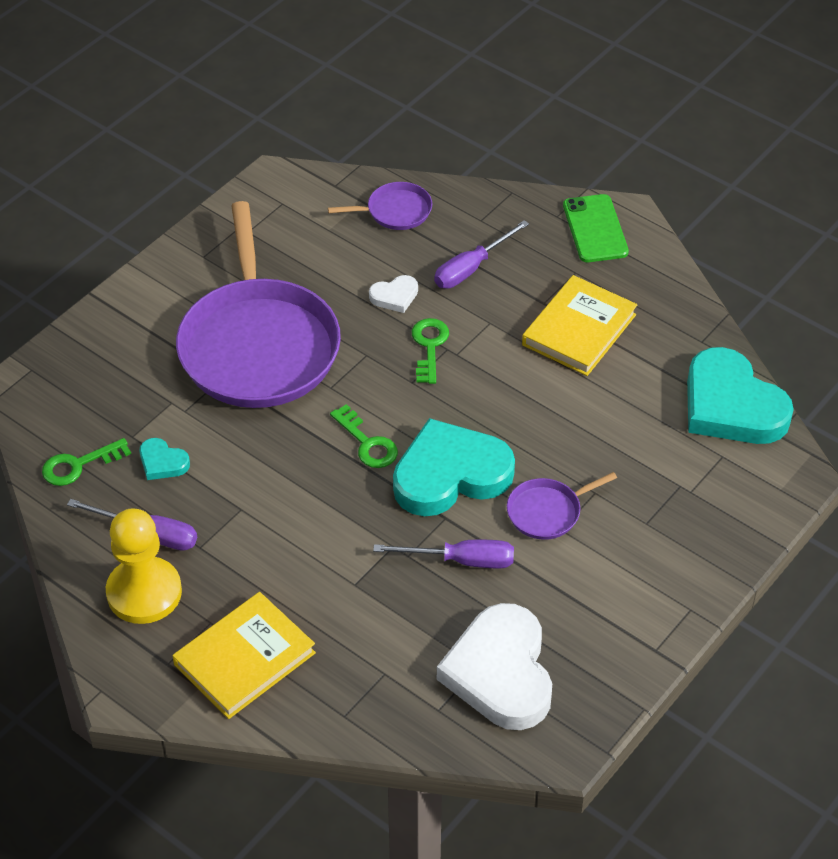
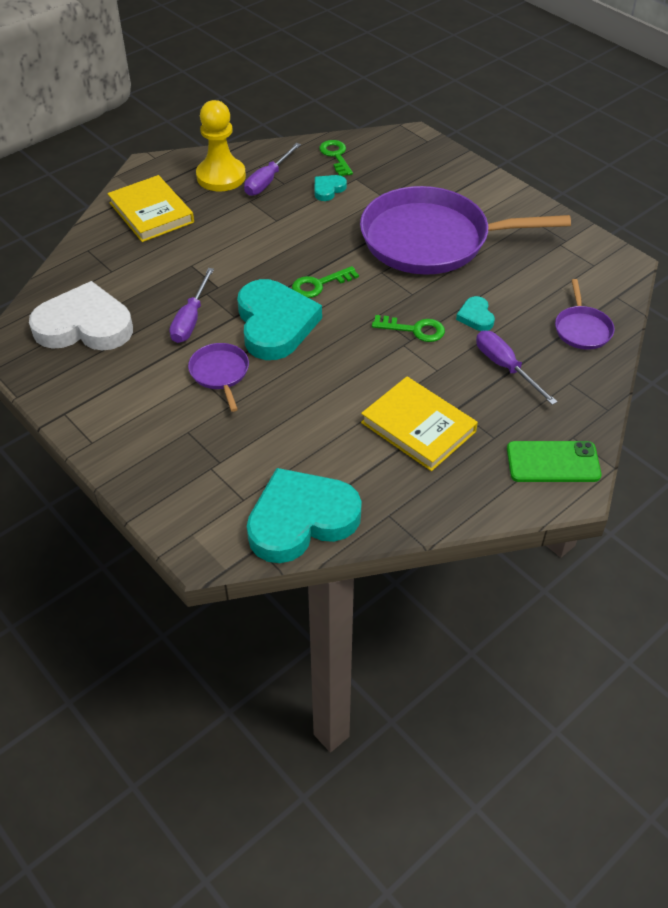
camera: 100 degrees right, 0 degrees up
(394, 296) = (476, 316): white heart -> turquoise heart

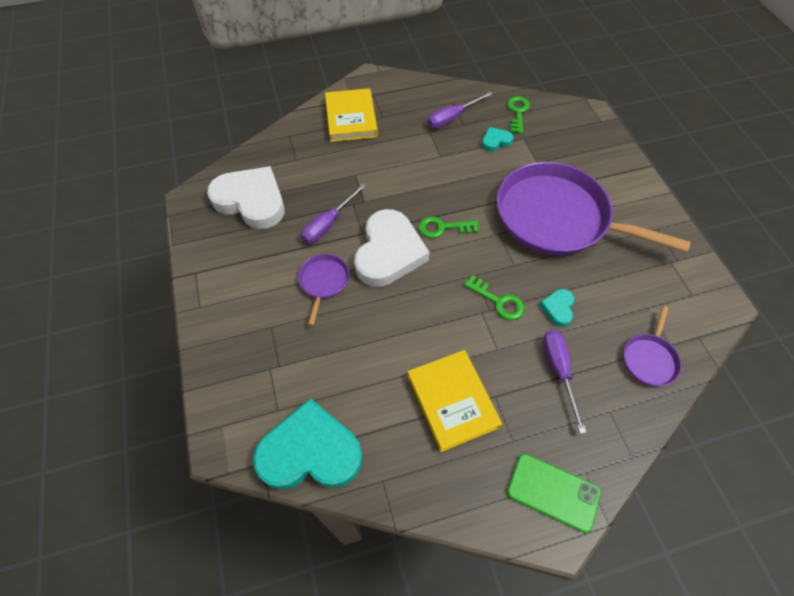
camera: 25 degrees right, 10 degrees up
(221, 176) = (419, 103): yellow pawn -> none
(275, 324) = (389, 252): turquoise heart -> white heart

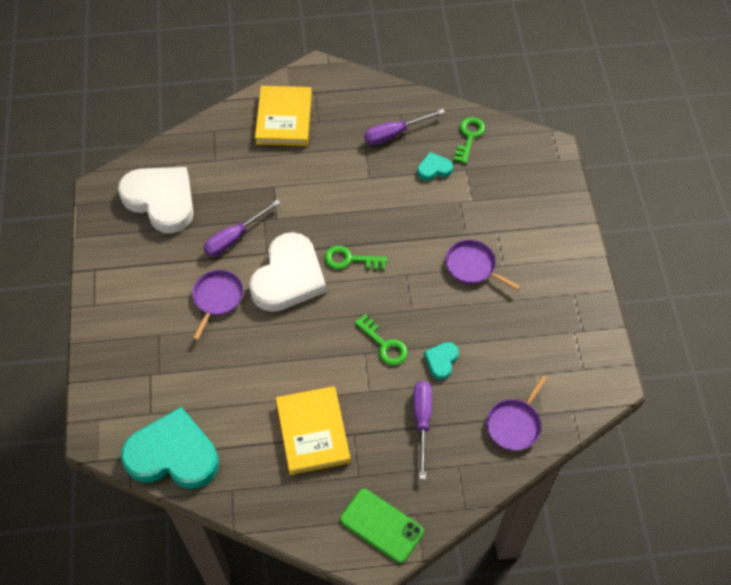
camera: 10 degrees right, 0 degrees up
(557, 217) = (473, 266): purple pan -> purple pan, size x0.42

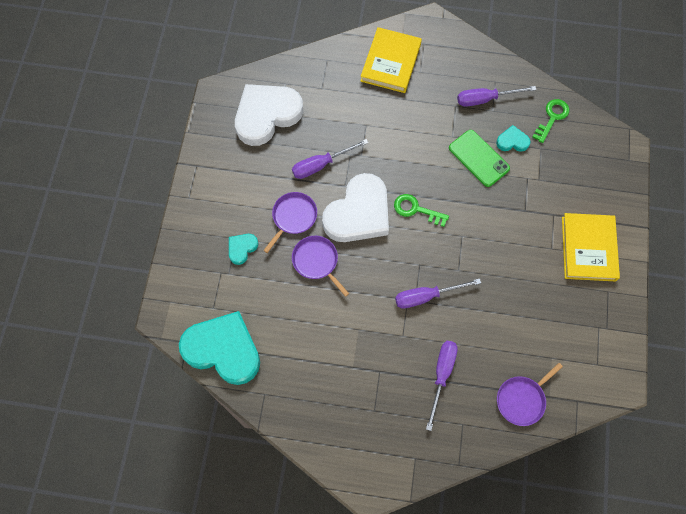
camera: 15 degrees right, 10 degrees up
(161, 200) = (266, 115): white heart -> white heart turned 90 degrees counterclockwise
(313, 432) = (345, 360): yellow book -> yellow book (588, 248)
(381, 525) = (383, 460): green phone -> green phone (478, 158)
(384, 344) = (426, 296): green key -> purple screwdriver
(441, 361) = (472, 324): turquoise heart -> turquoise heart (242, 248)
(473, 266) = (523, 242): purple pan -> purple pan (317, 261)

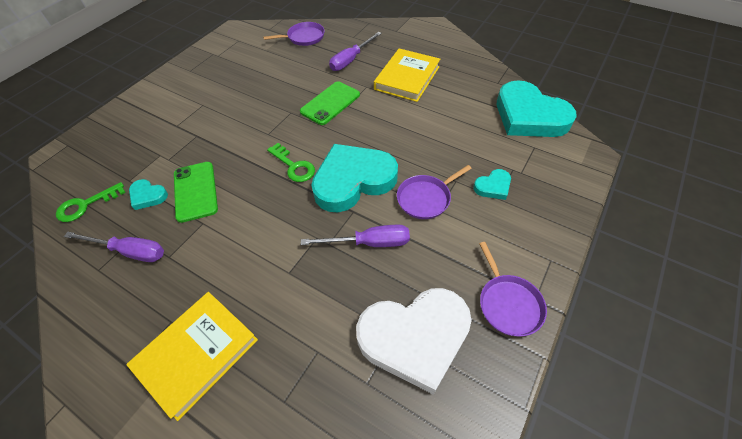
camera: 155 degrees left, 15 degrees down
(317, 261) = (416, 153): purple pan -> purple pan (508, 303)
(358, 213) = (353, 180): white heart -> turquoise heart
(426, 296) = (330, 103): purple screwdriver -> green phone
(588, 248) = (175, 96): yellow book -> yellow book (407, 78)

